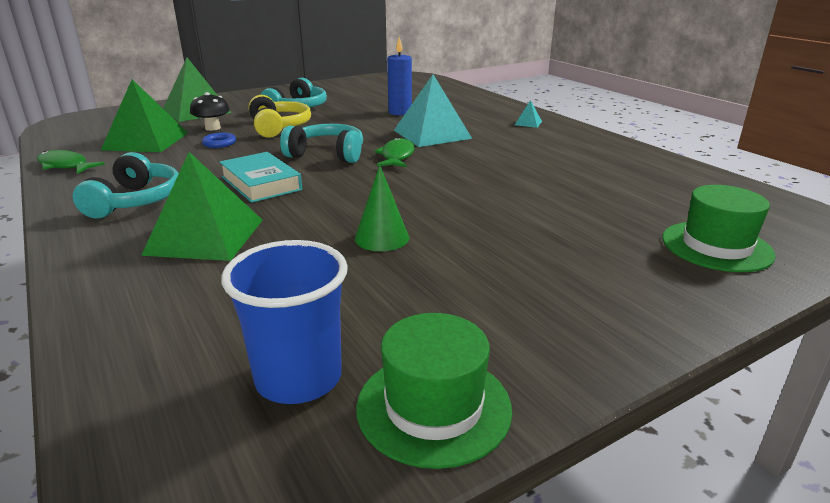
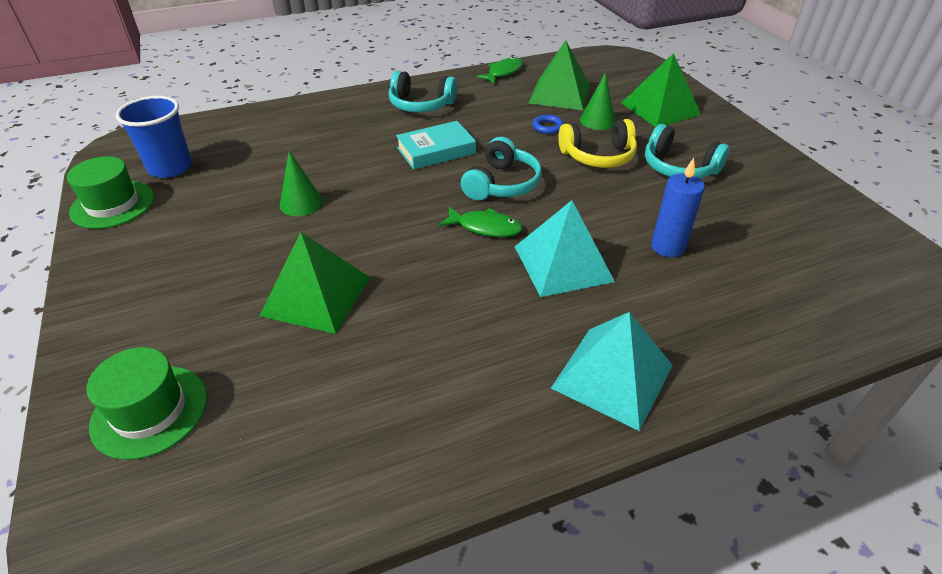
camera: 100 degrees right, 15 degrees up
(205, 236) = (347, 133): green pyramid -> green pyramid (316, 296)
(212, 128) = (597, 121): black mushroom -> green cone
(528, 123) = (612, 376): turquoise pyramid -> turquoise pyramid, size x2.40

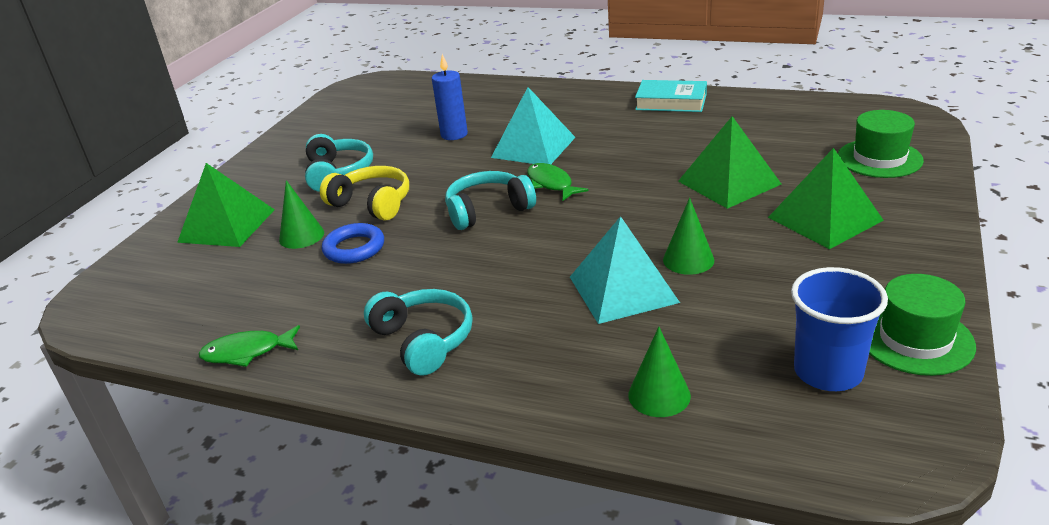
camera: 135 degrees left, 10 degrees down
(265, 127) = (659, 395): none -> green cone
(436, 151) = (495, 266): turquoise book -> turquoise book (671, 102)
(547, 127) = (354, 248): blue ring -> blue ring, size x1.55
(560, 94) = (264, 284): green pyramid -> green pyramid (824, 218)
(612, 376) = (589, 100): turquoise pyramid -> turquoise pyramid (623, 289)

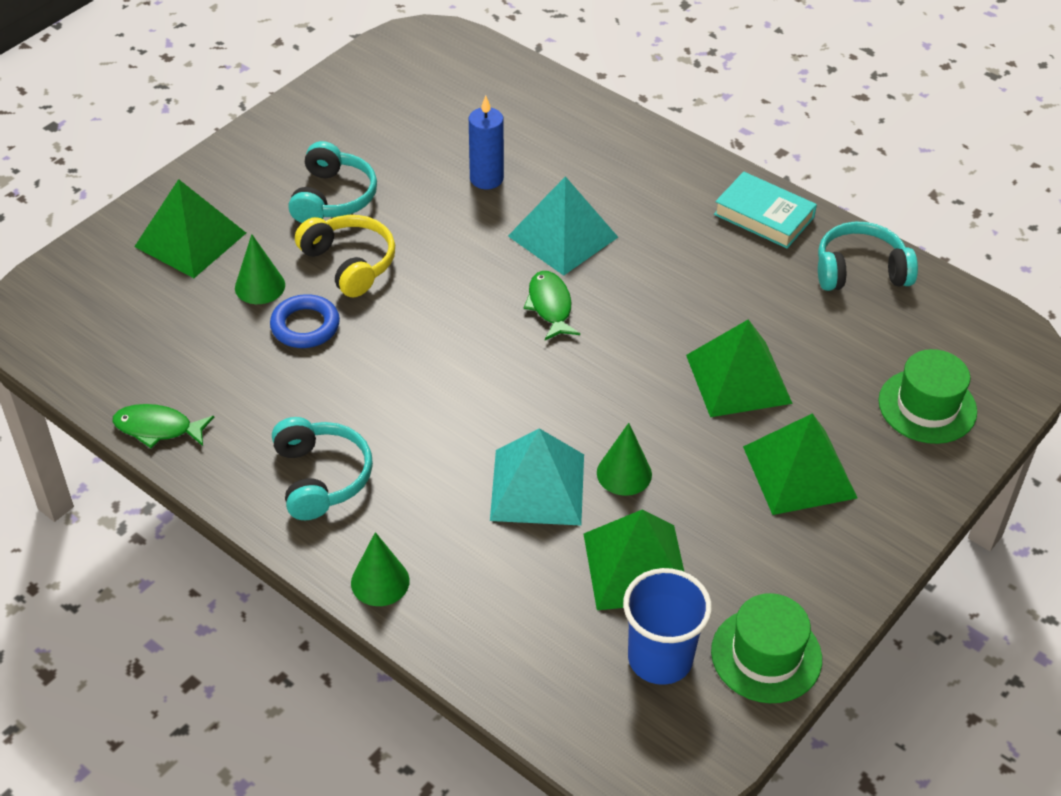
camera: 15 degrees right, 15 degrees up
(488, 210) = (463, 322): turquoise headphones -> turquoise headphones (860, 271)
(659, 395) = (496, 623): green cone -> green cone (380, 581)
(750, 315) = (636, 567): none -> green pyramid

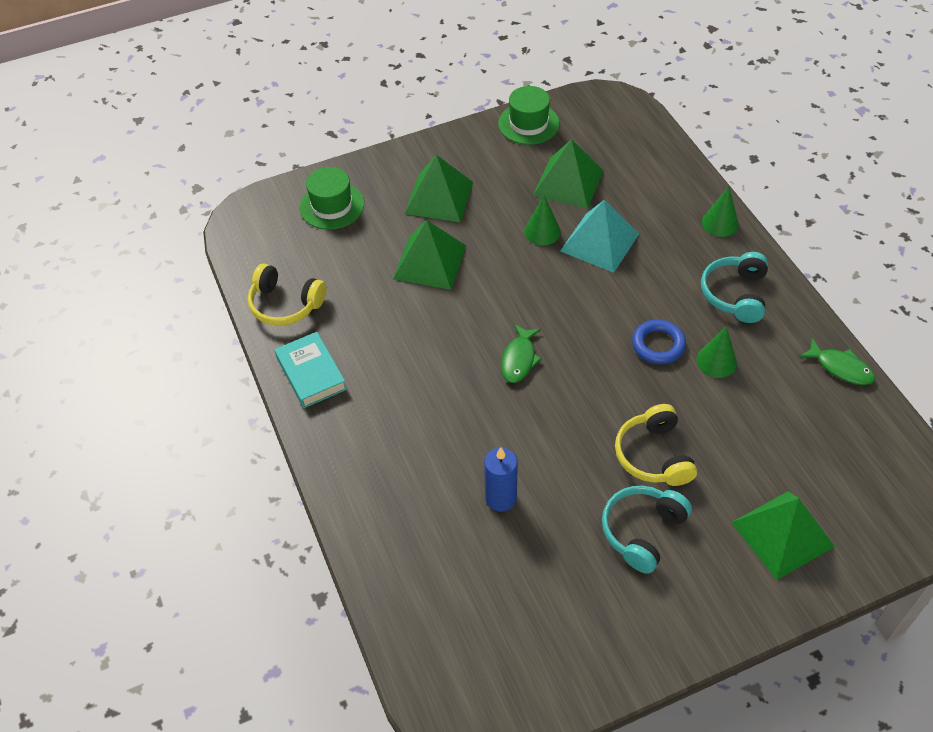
camera: 150 degrees left, 5 degrees up
(260, 286) = (734, 461): green cone -> green cone (716, 361)
(305, 326) = (709, 411): blue ring -> blue ring (658, 345)
(563, 236) = (473, 415): turquoise pyramid -> none
(660, 658) = (584, 139): blue cup -> none
(860, 271) = (285, 304): turquoise headphones -> yellow headphones

